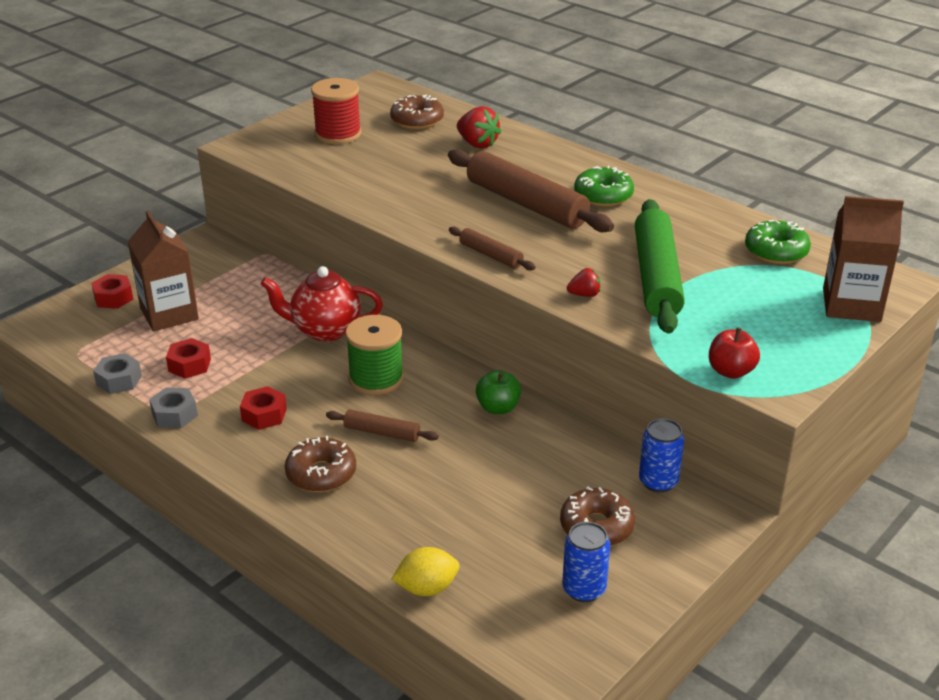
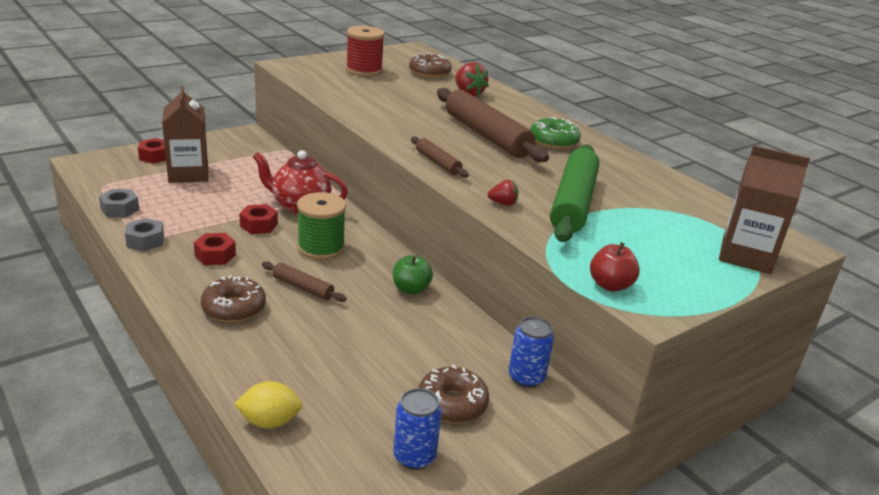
camera: 10 degrees right, 5 degrees down
(189, 365) = (180, 210): red nut -> red nut (259, 225)
(776, 251) = (689, 204): green donut -> none

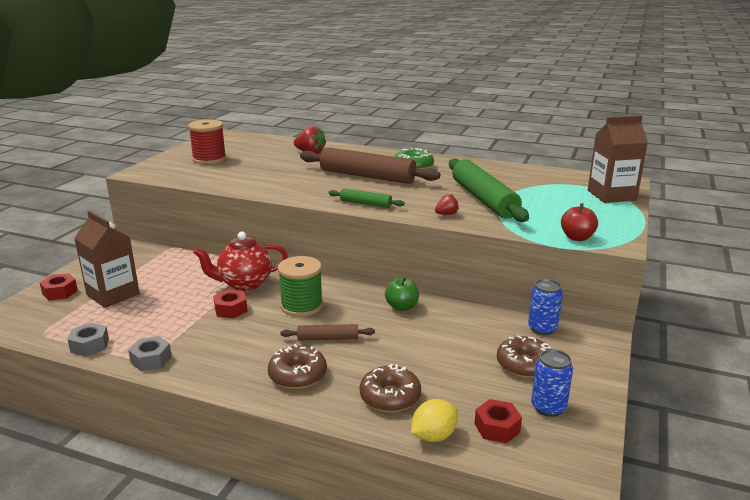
camera: 30 degrees left, 5 degrees down
(215, 255) = (227, 345): red nut -> red nut (497, 427)
(429, 73) = (260, 147): brown donut -> brown donut (390, 397)
(438, 163) = (365, 204): brown rolling pin -> green rolling pin

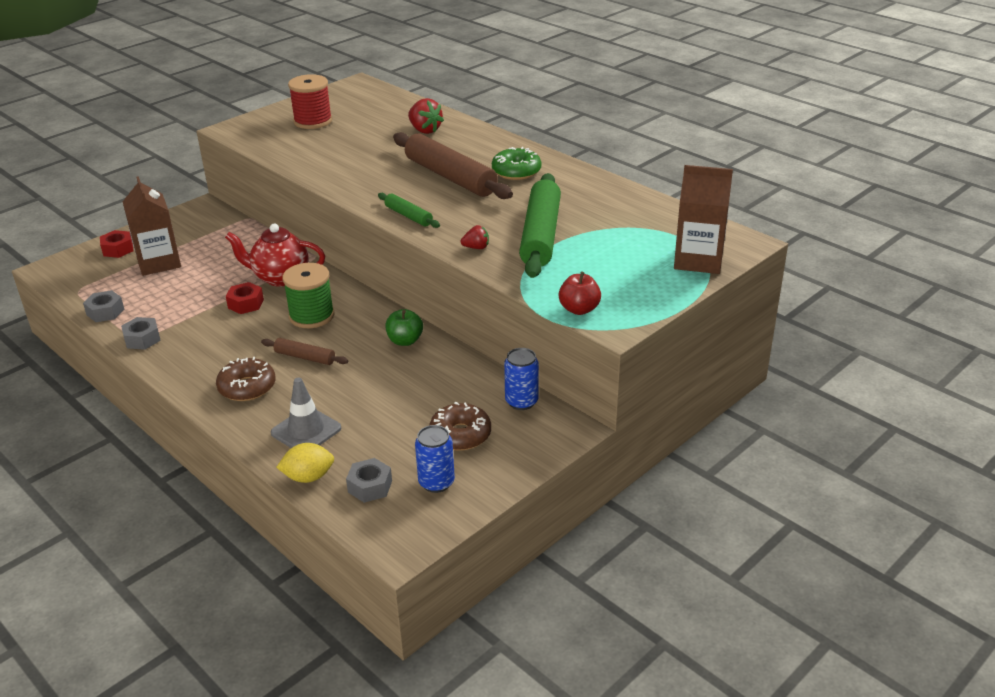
camera: 25 degrees right, 10 degrees up
(390, 397) = (306, 431): brown donut -> grey traffic cone
(497, 427) = (370, 486): red nut -> grey nut

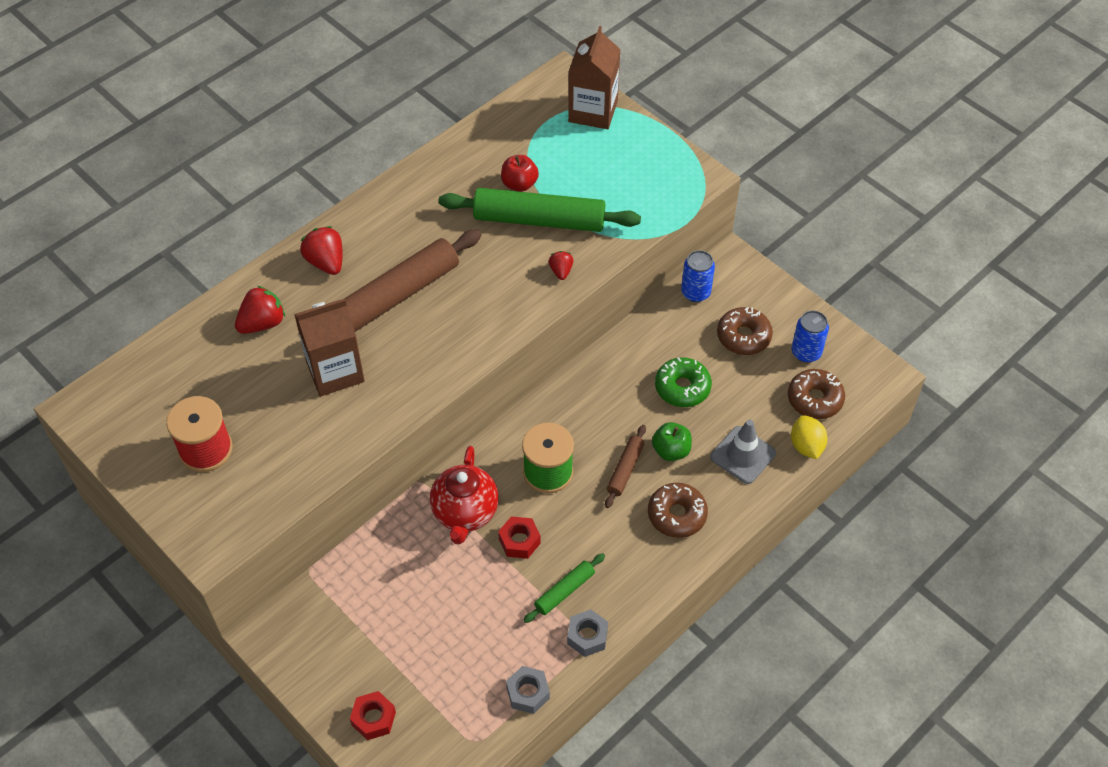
camera: 90 degrees left, 20 degrees up
(159, 262) = (414, 658): brown carton -> brown carton (335, 371)
(370, 486) = (814, 399): grey nut -> brown donut
(405, 341) = (598, 384): green apple -> green apple (671, 451)
(408, 216) = (488, 330): green rolling pin -> green rolling pin (564, 591)
(486, 148) = (326, 262): none -> red strawberry
(516, 172) = (393, 236): green donut -> green donut (682, 387)
(579, 309) = (674, 198): red apple -> red apple (519, 184)

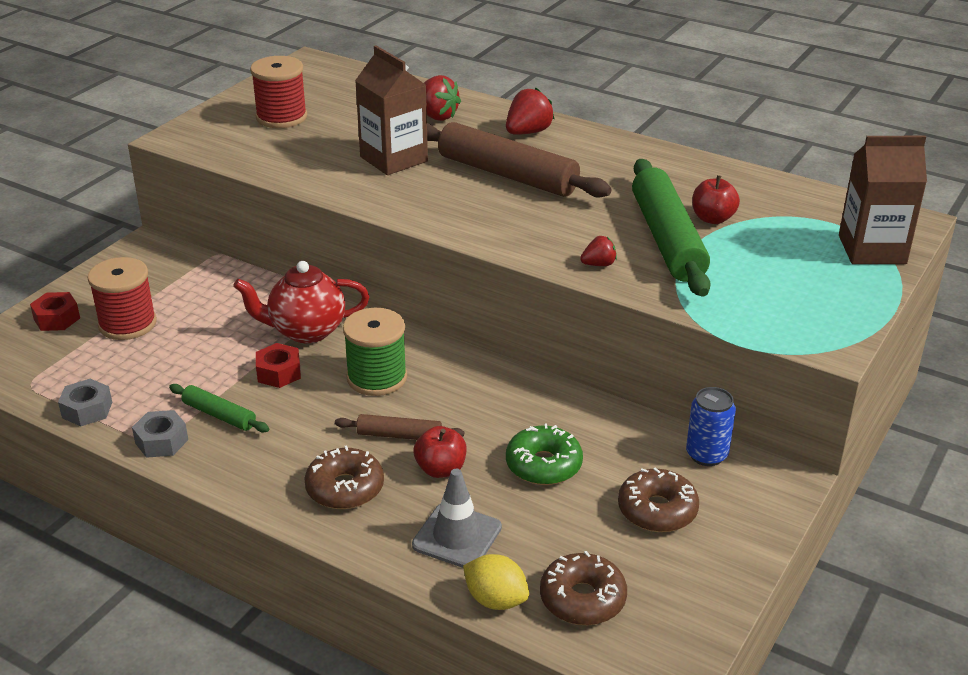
camera: 75 degrees right, 20 degrees down
(404, 656) = (127, 324): none -> red spool
(671, 451) = (440, 469): green apple -> red apple
(806, 352) = (663, 579): blue can -> none
(806, 446) = (496, 600): yellow lemon -> yellow lemon turned 60 degrees clockwise

